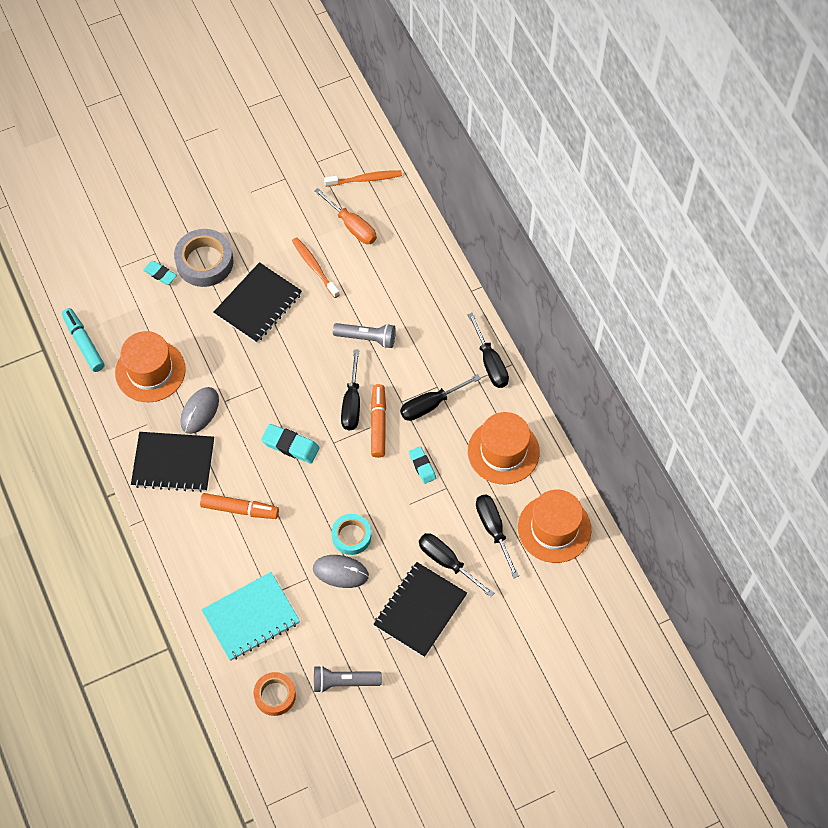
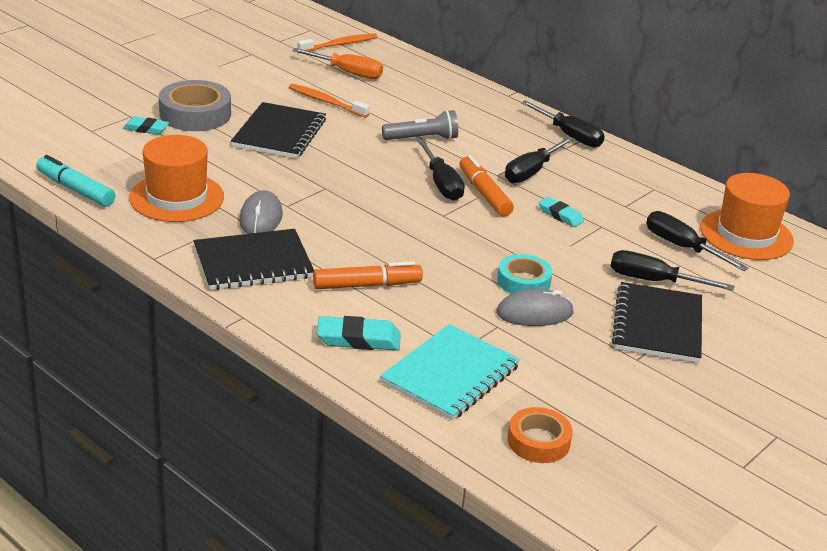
camera: 25 degrees left, 30 degrees down
(290, 445) = (393, 225): turquoise eraser -> turquoise eraser (358, 339)
(344, 682) = (619, 408): grey flashlight -> none
(503, 451) = (639, 191): orange hat -> none

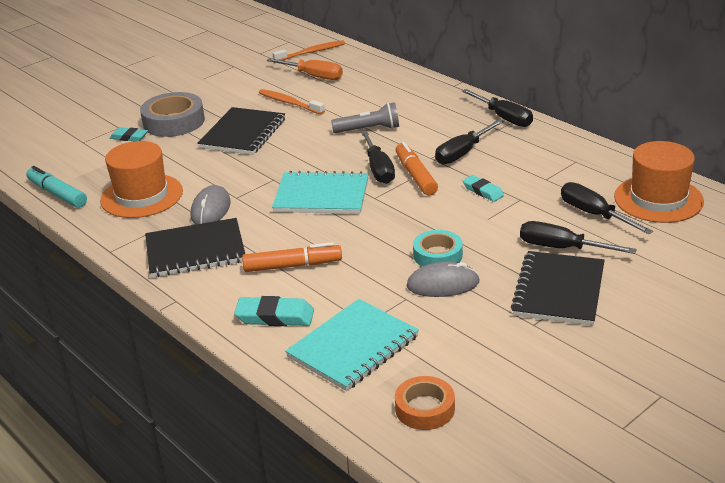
camera: 10 degrees right, 0 degrees up
(384, 210) = (321, 196): none -> turquoise notebook

